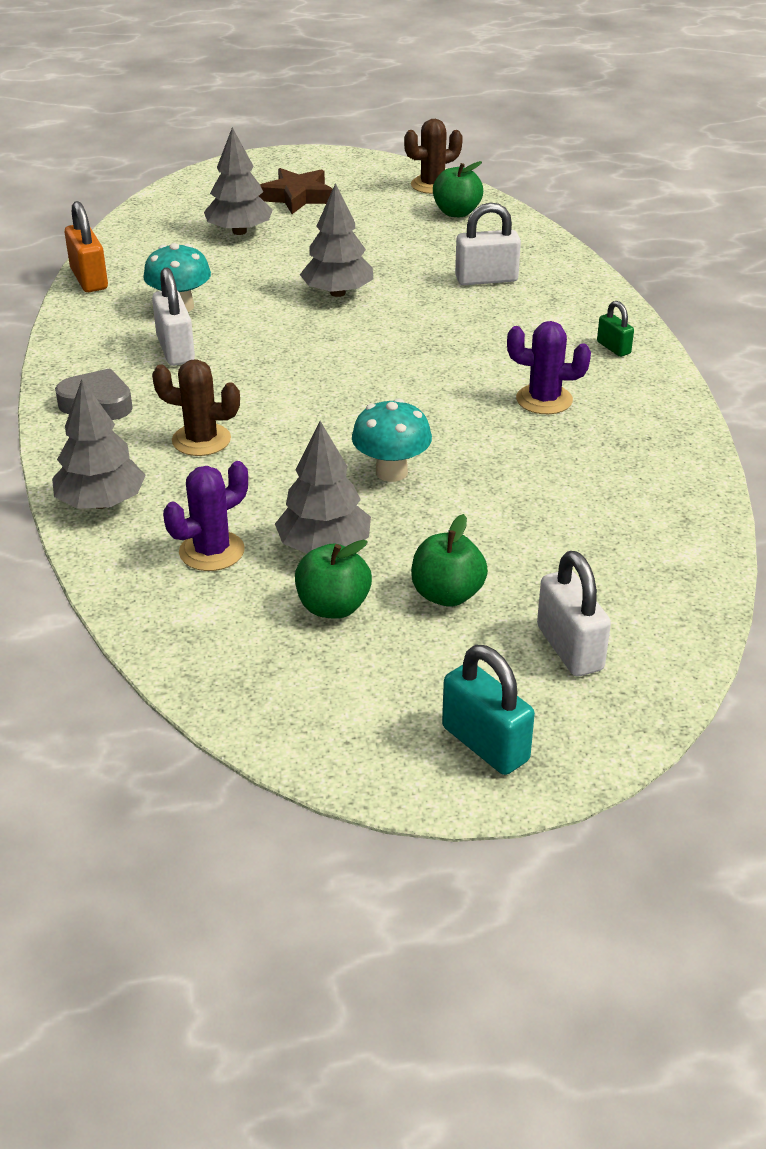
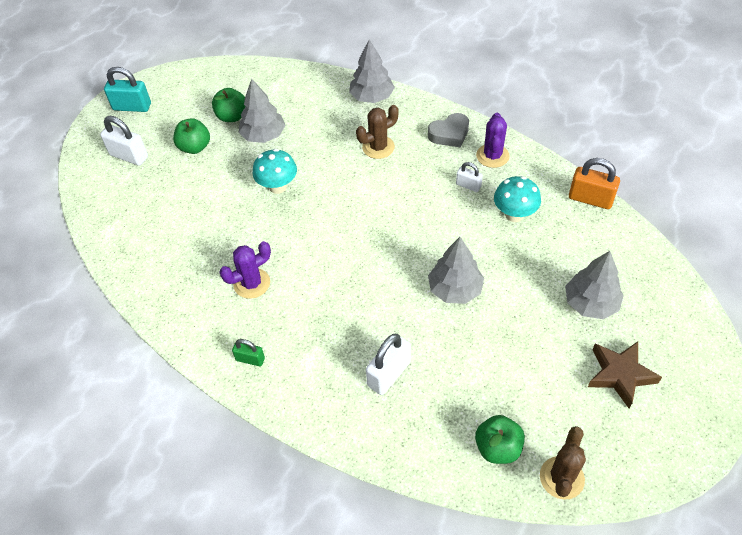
camera: 140 degrees right, 15 degrees up
(175, 350) = (468, 185): white padlock -> white padlock, size x0.58
(212, 551) = (303, 107): purple cactus -> purple cactus (492, 156)

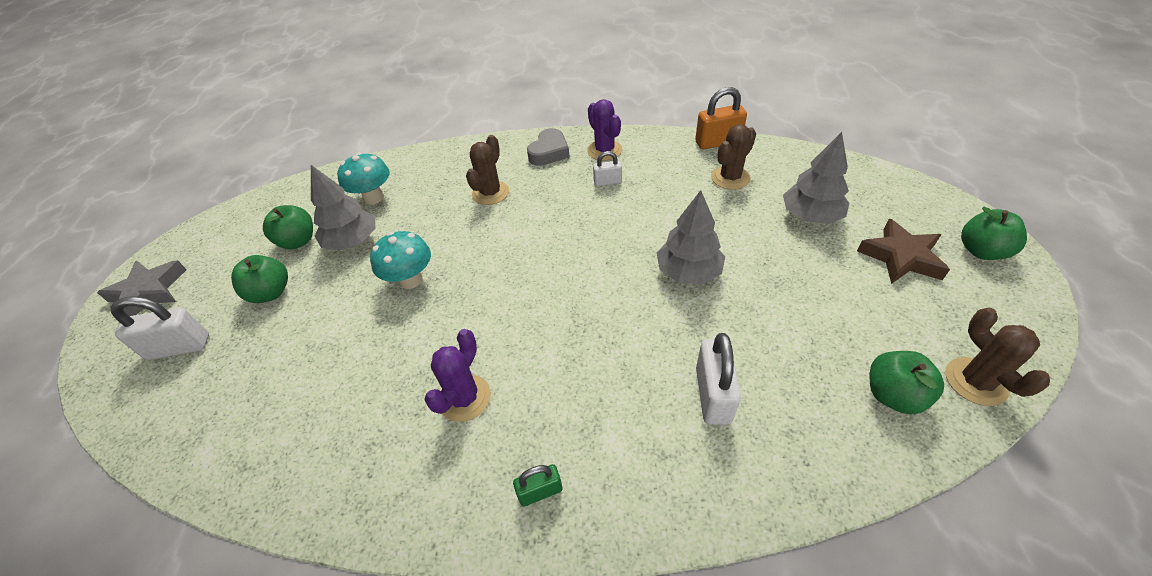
camera: 35 degrees left, 5 degrees down
(132, 107) = (149, 292): turquoise padlock -> grey star
(372, 97) = (445, 157): grey tree -> none
(514, 214) = (671, 183): turquoise mushroom -> turquoise mushroom (374, 198)
(564, 236) = (730, 178): none -> brown cactus
(690, 410) = (981, 251): none -> green apple

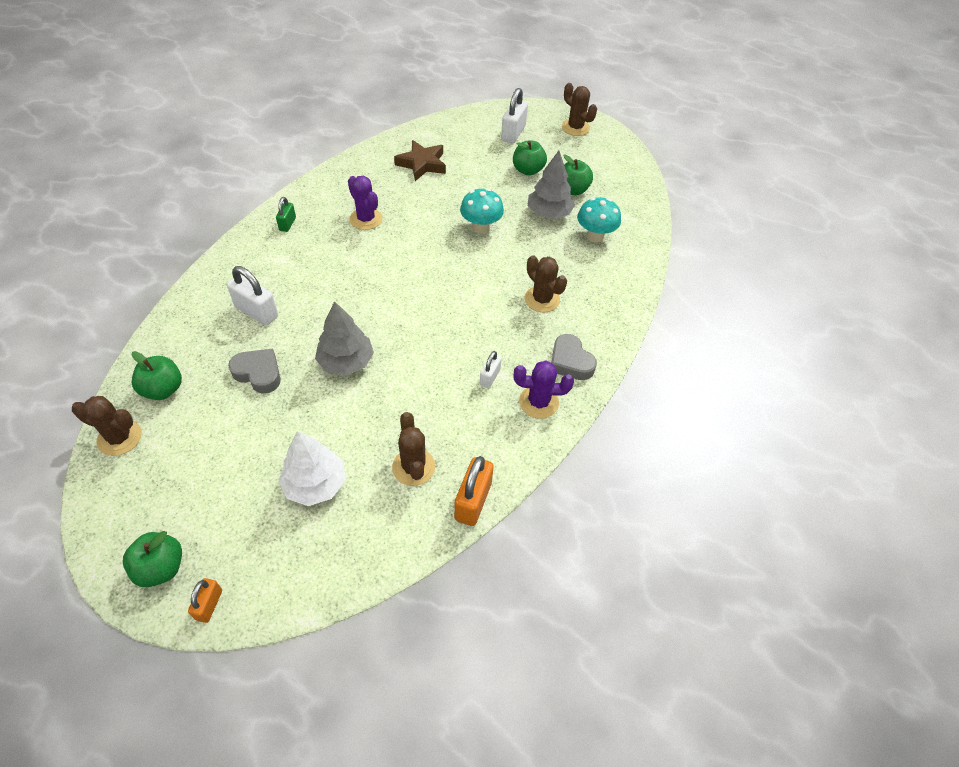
camera: 115 degrees right, 5 degrees up
(149, 292) = (575, 127): grey star -> brown cactus
(776, 327) = (258, 373): none -> grey heart
(810, 216) = (315, 484): grey tree -> white tree
(901, 257) = (219, 502): brown star -> brown star (422, 164)
(951, 209) = (209, 605): none -> orange padlock

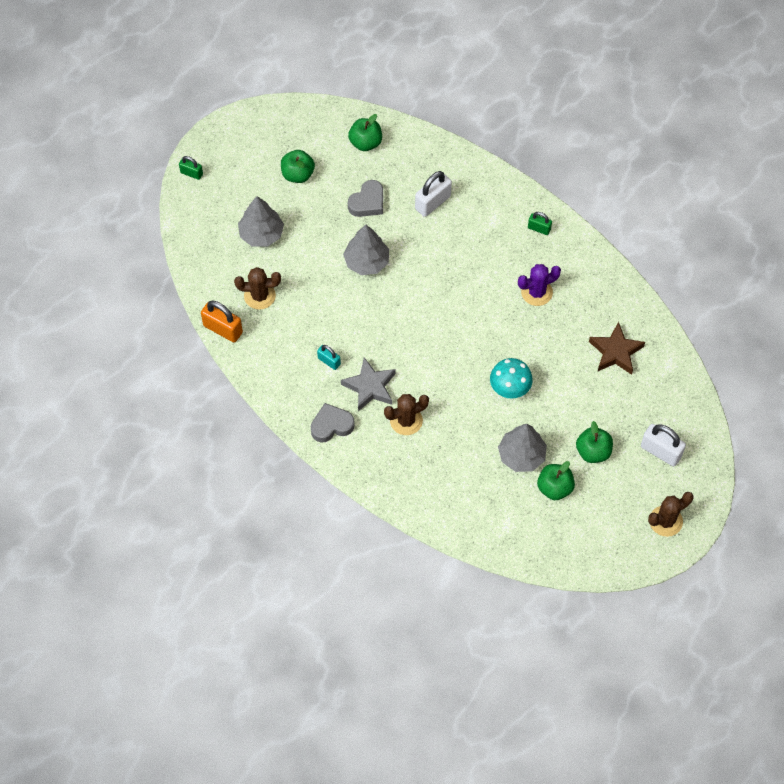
camera: 105 degrees right, 10 degrees up
(119, 438) = (328, 119): brown cactus -> none
(161, 567) = (223, 148): green apple -> green apple (298, 174)
(209, 605) = (191, 173): orange padlock -> green padlock
(315, 484) = (261, 234): white tree -> grey tree
(490, 377) = (329, 361): white padlock -> turquoise padlock
(511, 335) = (370, 387): none -> grey star
(538, 402) = (296, 391): purple cactus -> none
(595, 236) = (481, 489): turquoise mushroom -> none

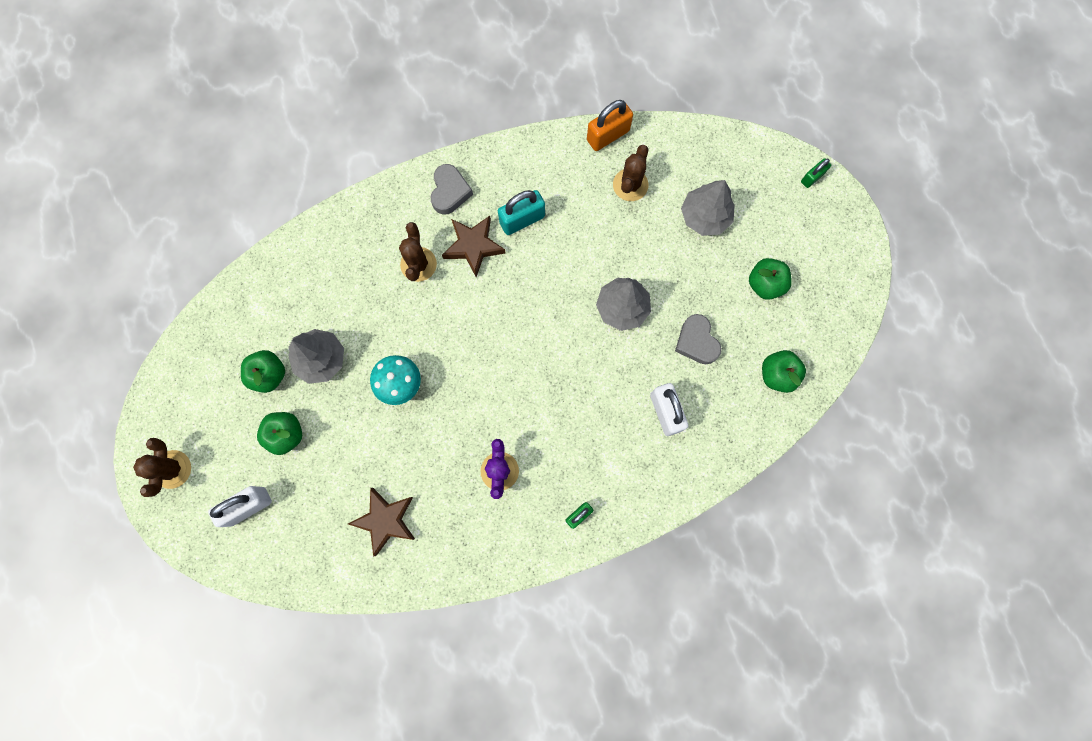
camera: 115 degrees right, 15 degrees up
(329, 361) = (522, 220): turquoise padlock -> turquoise padlock, size x1.71
(370, 387) = (473, 246): grey star -> brown star

